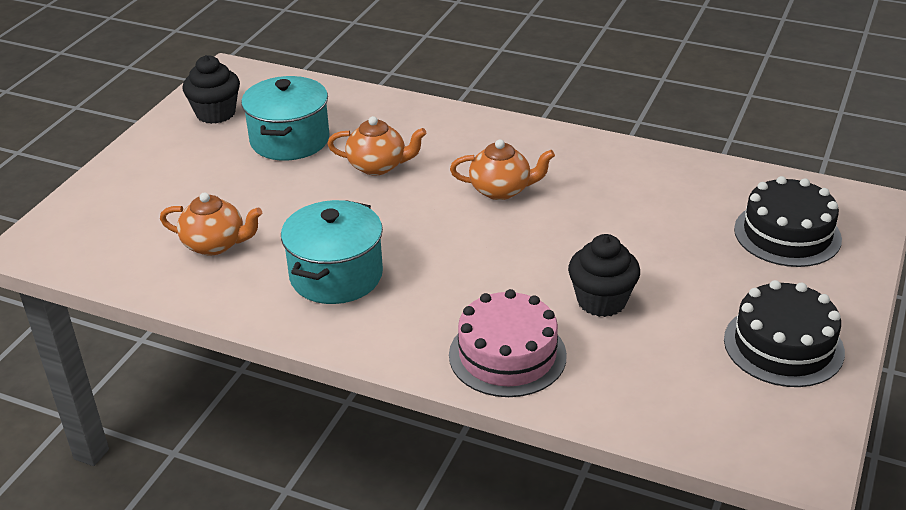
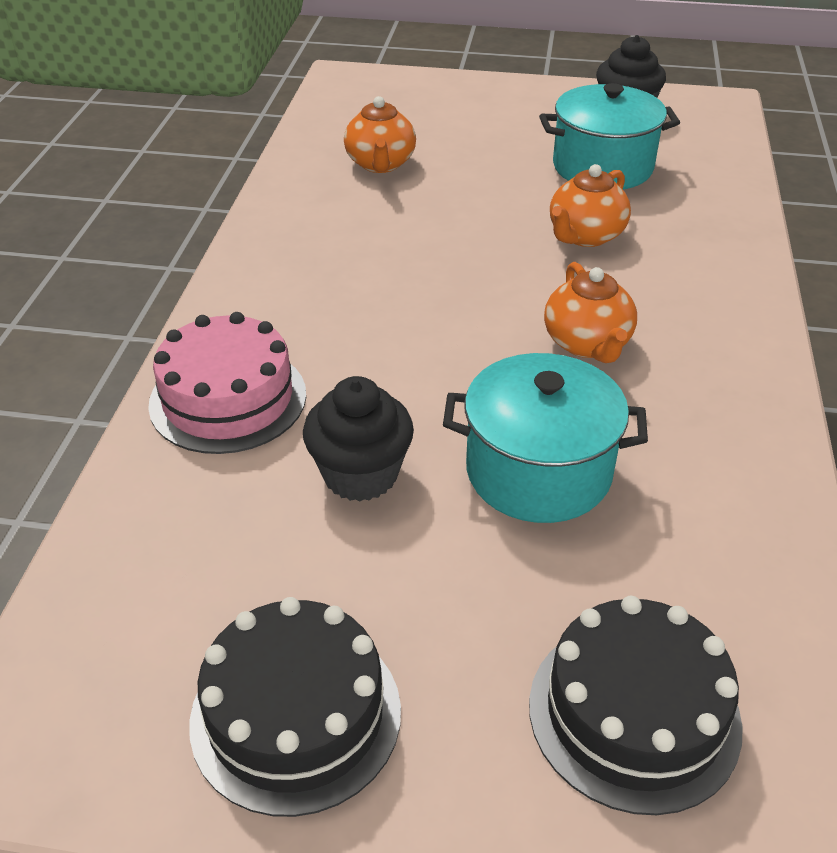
camera: 75 degrees right, 5 degrees up
(336, 276) = (350, 246): turquoise pot -> turquoise pot (538, 471)
(378, 166) = (585, 236): orange teapot -> orange teapot turned 45 degrees clockwise

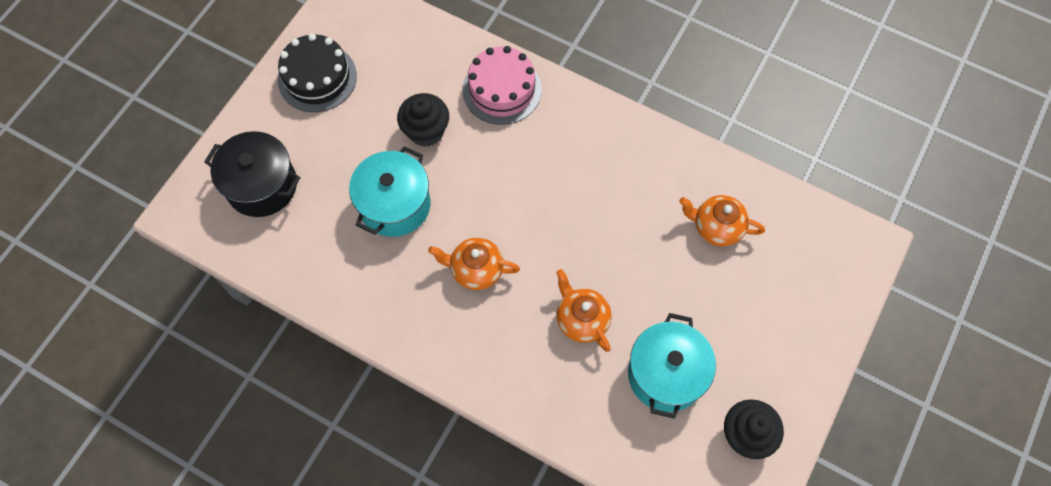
camera: 110 degrees right, 25 degrees up
(634, 714) = (262, 185): black cake -> black pot

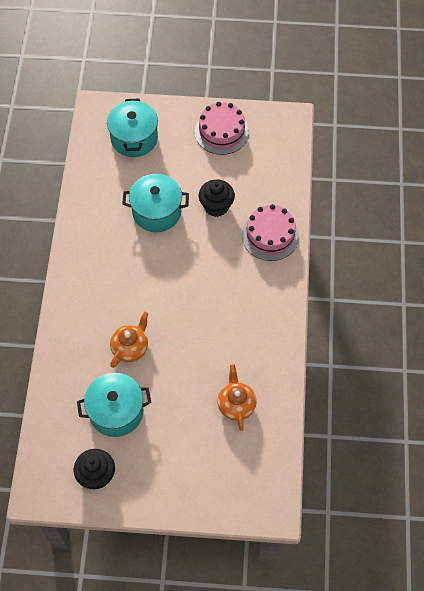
camera: 65 degrees right, 5 degrees down
(262, 185) = (134, 138): black pot -> turquoise pot
(317, 77) = (221, 132): black cake -> pink cake
(476, 270) = (135, 274): orange teapot -> none

